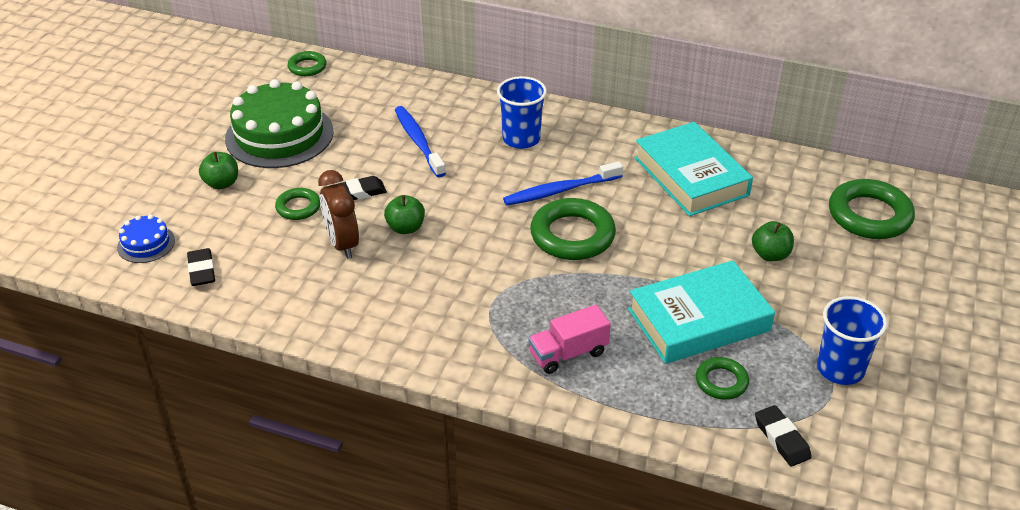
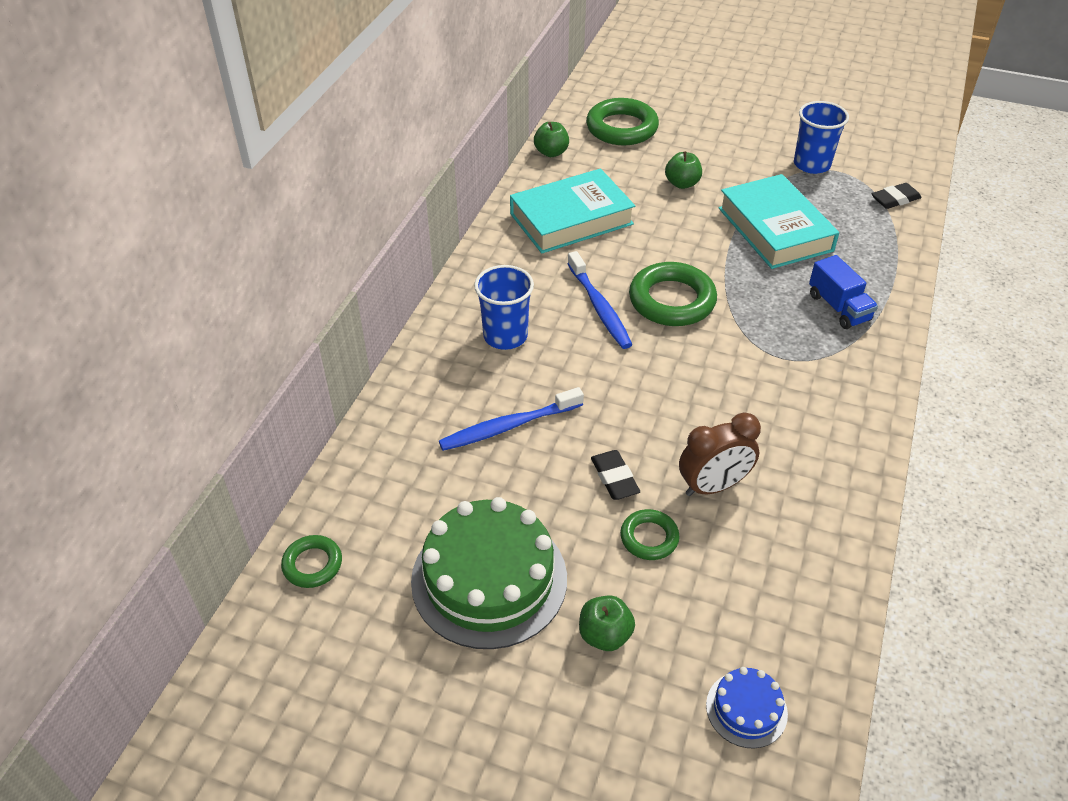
camera: 90 degrees left, 5 degrees up
(202, 270) = (787, 628): black eraser -> none
(405, 228) = (676, 430): green apple -> green apple (551, 152)
(568, 353) = (838, 307): pink truck -> blue truck
(721, 382) = (845, 223): green ring -> none

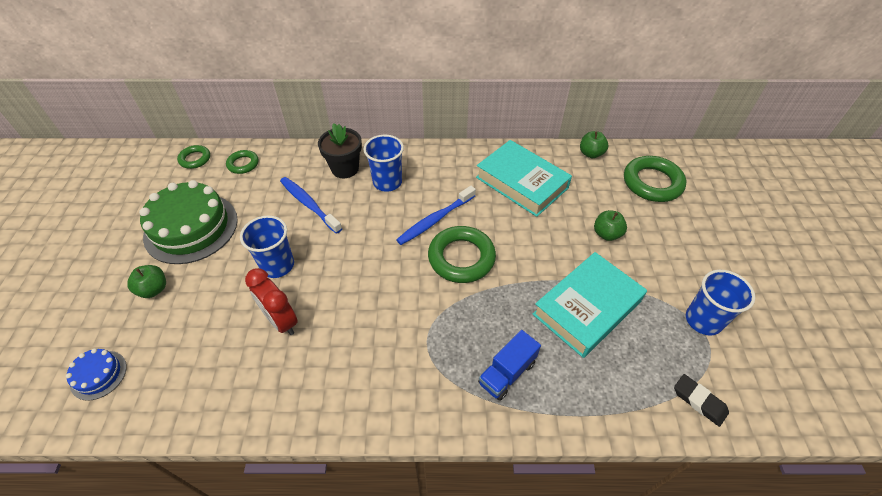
camera: 70 degrees right, 5 degrees up
(451, 374) = (345, 168): none -> black flower pot
(614, 478) = (277, 265): black eraser -> blue cup
(649, 538) = (230, 294): green ring -> green ring (243, 164)
(713, 486) = (281, 320): brown clock -> red clock

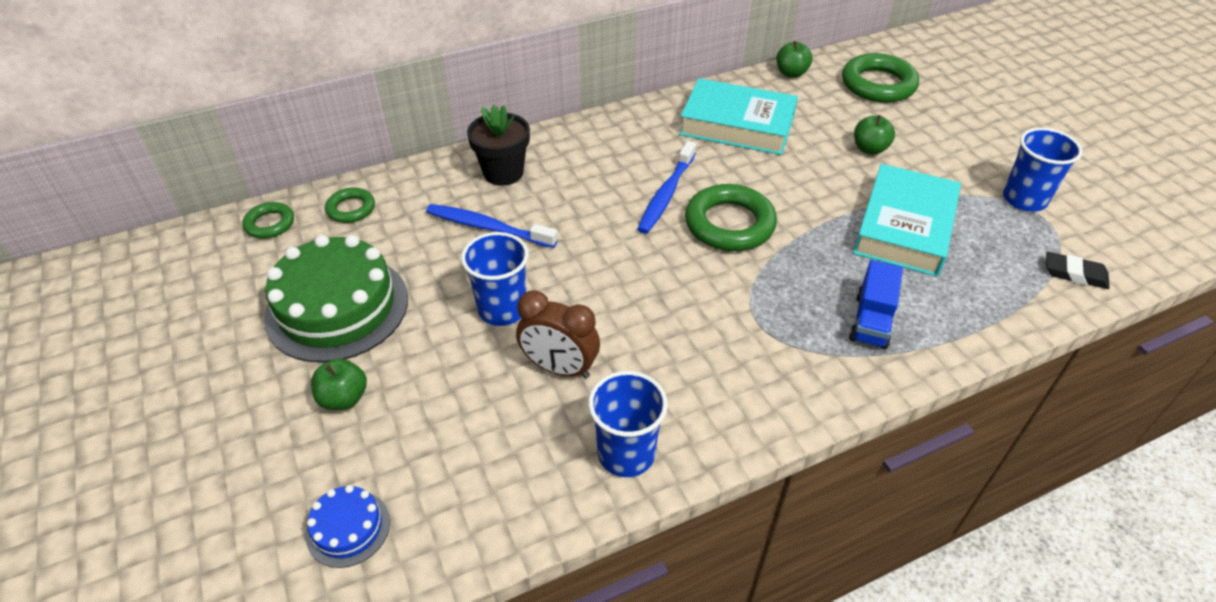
camera: 25 degrees left, 5 degrees down
(281, 320) = (559, 368): red clock -> brown clock
(387, 182) = (572, 171): blue cup -> blue cup (626, 454)

